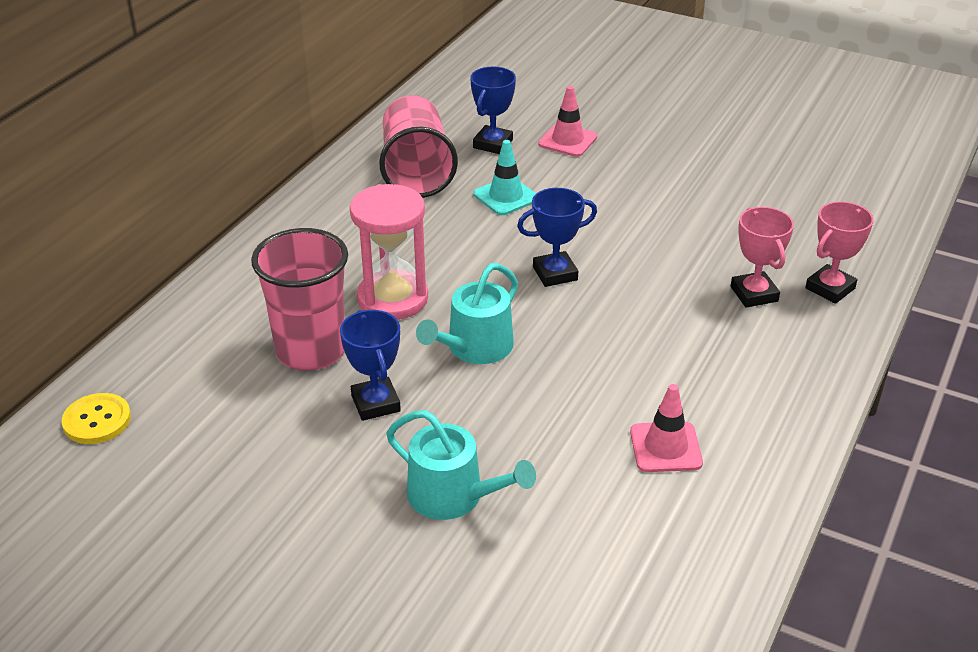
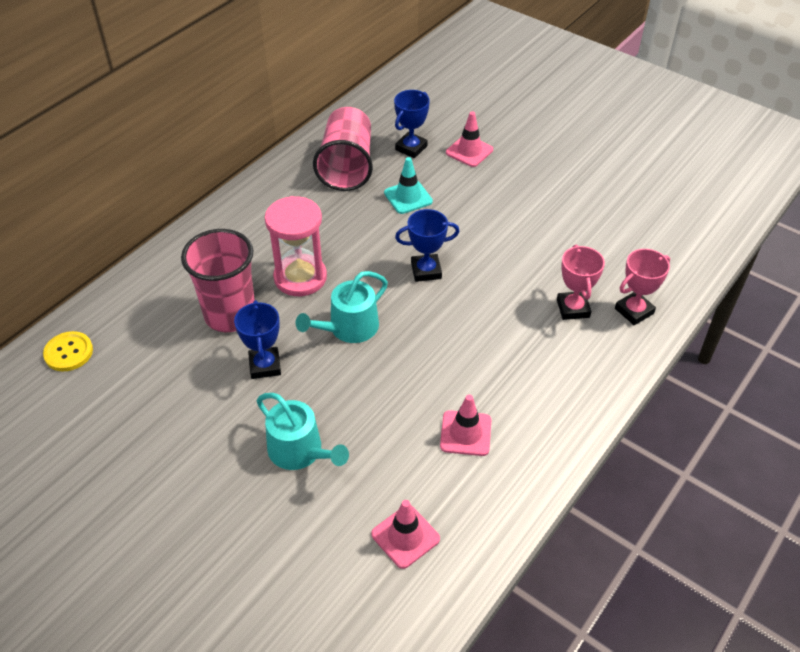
camera: 10 degrees right, 10 degrees up
(626, 576) = (405, 536): none -> pink traffic cone

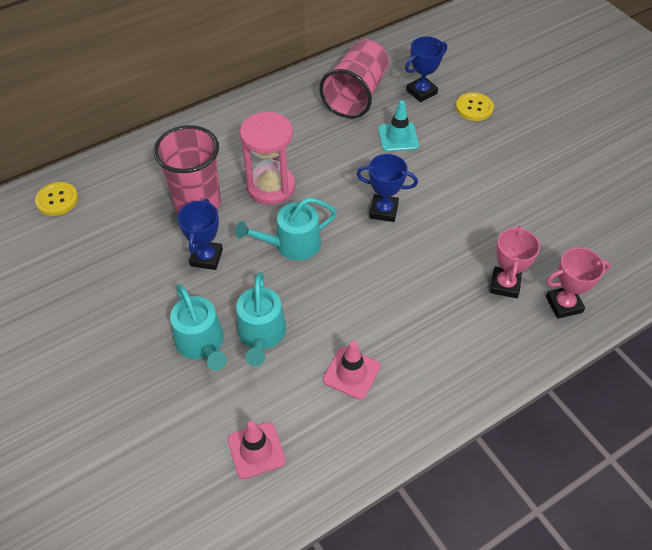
camera: 20 degrees right, 5 degrees up
(358, 424) = (261, 334): none -> turquoise watering can
(469, 151) = (474, 108): pink traffic cone -> yellow button

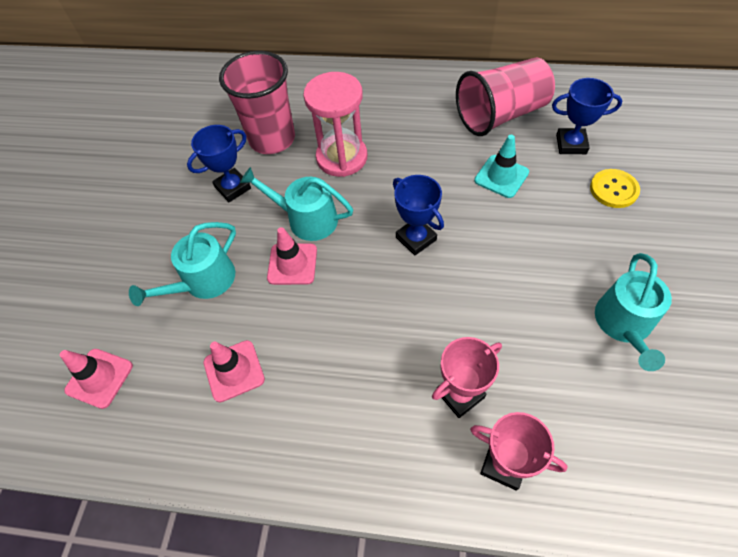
camera: 45 degrees right, 5 degrees up
(57, 200) = (185, 80): yellow button -> none
(201, 343) = (157, 256): turquoise watering can -> turquoise watering can (624, 324)
(315, 280) = (292, 264): none -> pink traffic cone

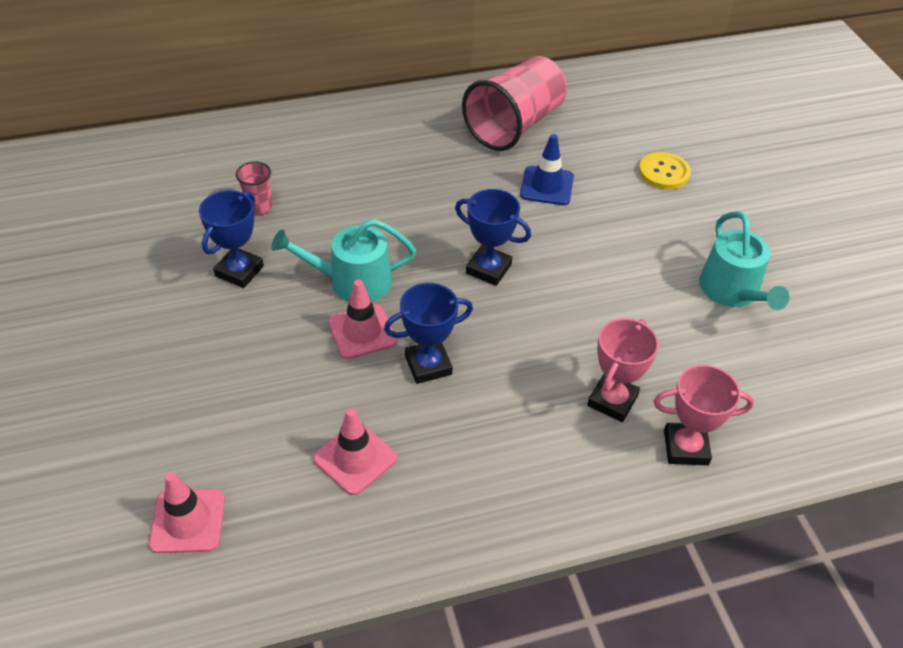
camera: 30 degrees left, 10 degrees down
(204, 281) = (262, 380): turquoise watering can -> none
(272, 139) = (259, 207): pink cup -> pink cup, size x0.44
(342, 157) = (358, 207): pink hourglass -> none
(501, 176) = (547, 186): turquoise traffic cone -> blue traffic cone
(571, 144) = (601, 139): blue trophy -> blue trophy (428, 365)

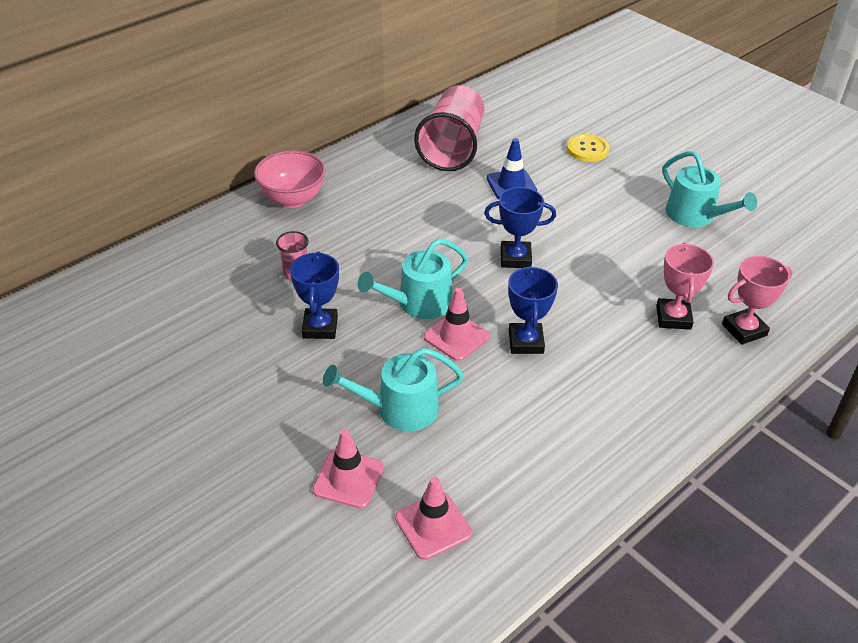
camera: 25 degrees left, 5 degrees down
(249, 386) = (400, 409): none -> turquoise watering can
(314, 129) = (293, 199): none -> pink bowl
(355, 458) = (525, 428): pink traffic cone -> pink traffic cone (348, 479)
(428, 365) = (526, 342): blue trophy -> blue trophy turned 45 degrees counterclockwise

